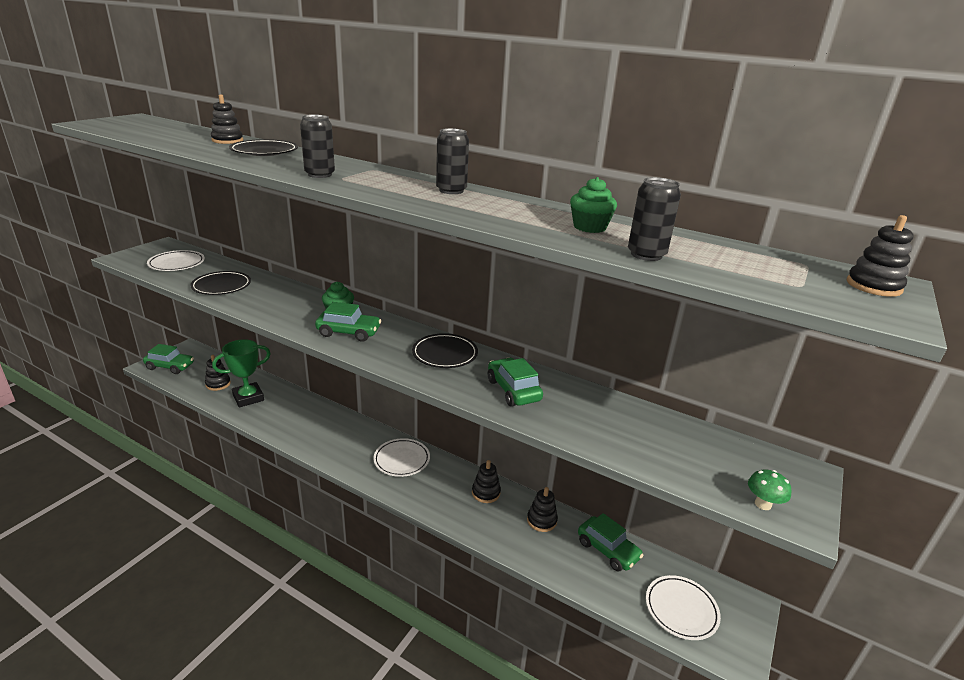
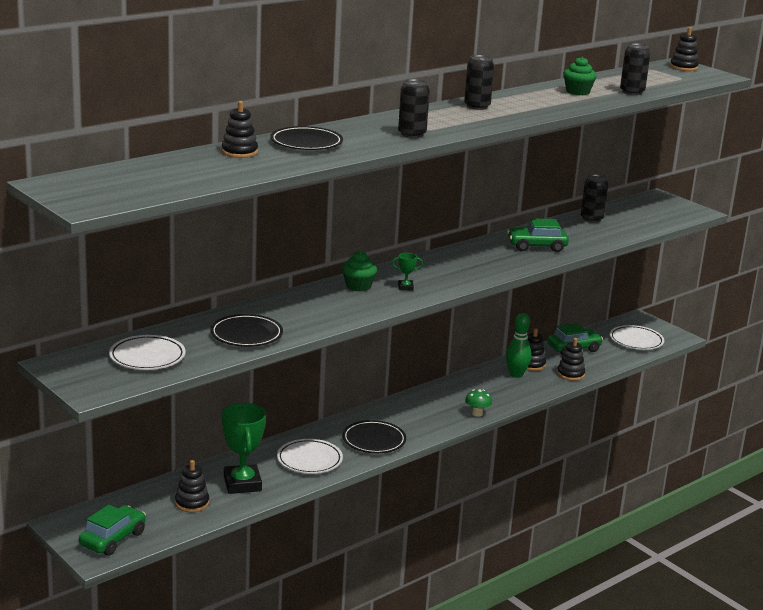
camera: 70 degrees left, 5 degrees down
(349, 332) = (405, 287): green car -> green trophy
(401, 460) = (419, 409): white plate -> white plate (309, 460)
(445, 354) = (468, 258): black plate -> black plate (374, 441)
(486, 493) = (487, 379): black stacking toy -> black stacking toy (570, 374)
(511, 512) = (516, 374): none -> green bowling pin
(645, 420) = (591, 219): none -> black can
(762, 504) = (683, 215): green mushroom -> green mushroom (477, 413)

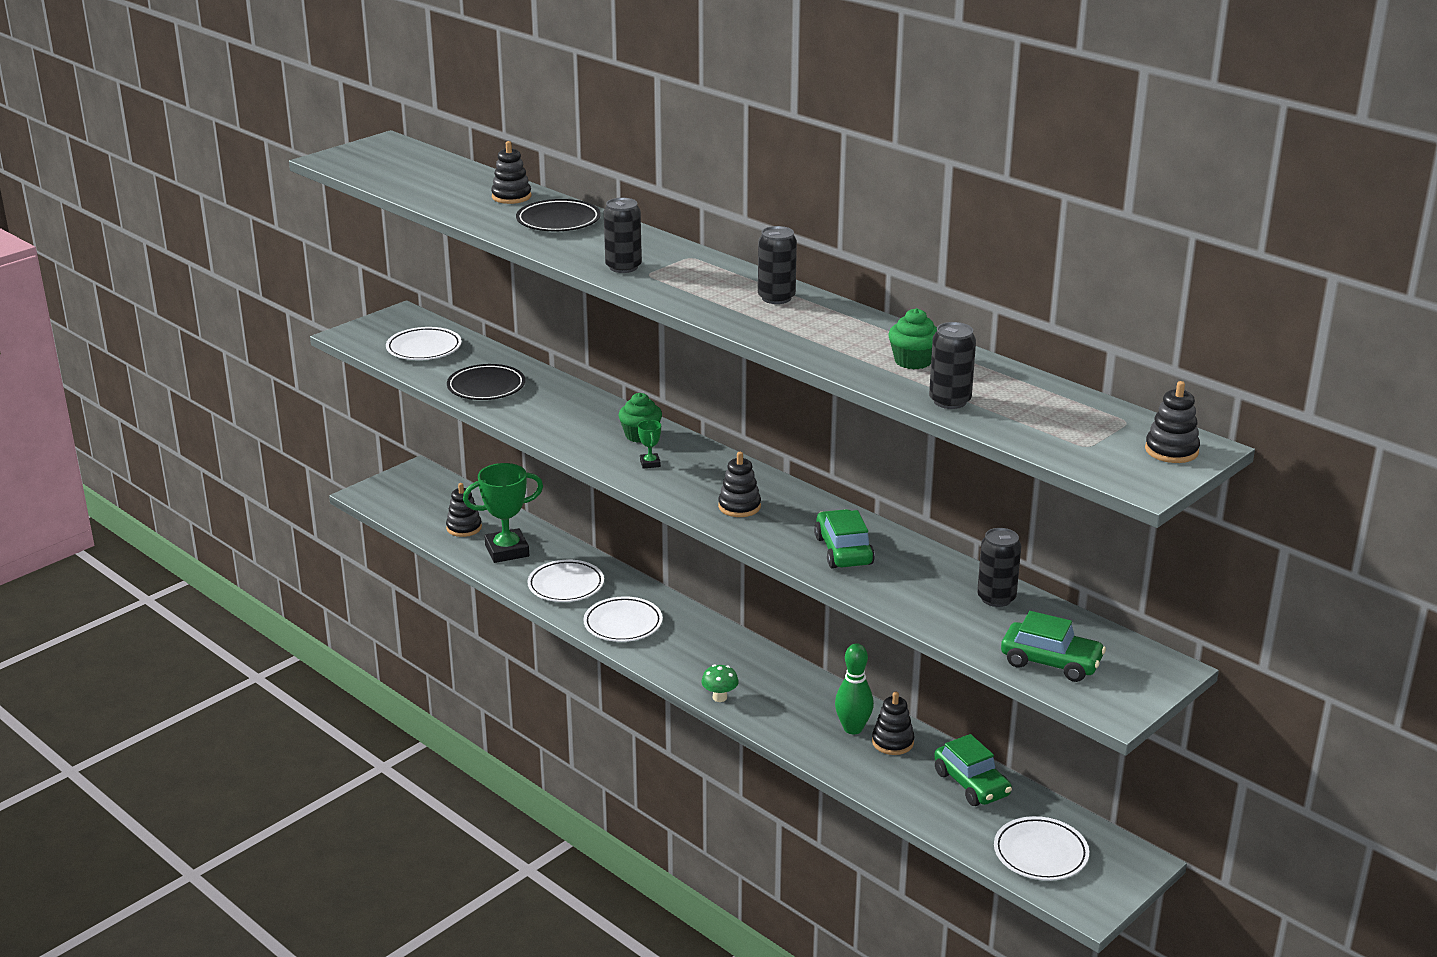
camera: 85 degrees right, 5 degrees up
(113, 539) = (395, 497): green car -> green car (1051, 662)
(374, 441) = (623, 624): black plate -> white plate
(570, 374) = (878, 780): black stacking toy -> black stacking toy (739, 506)

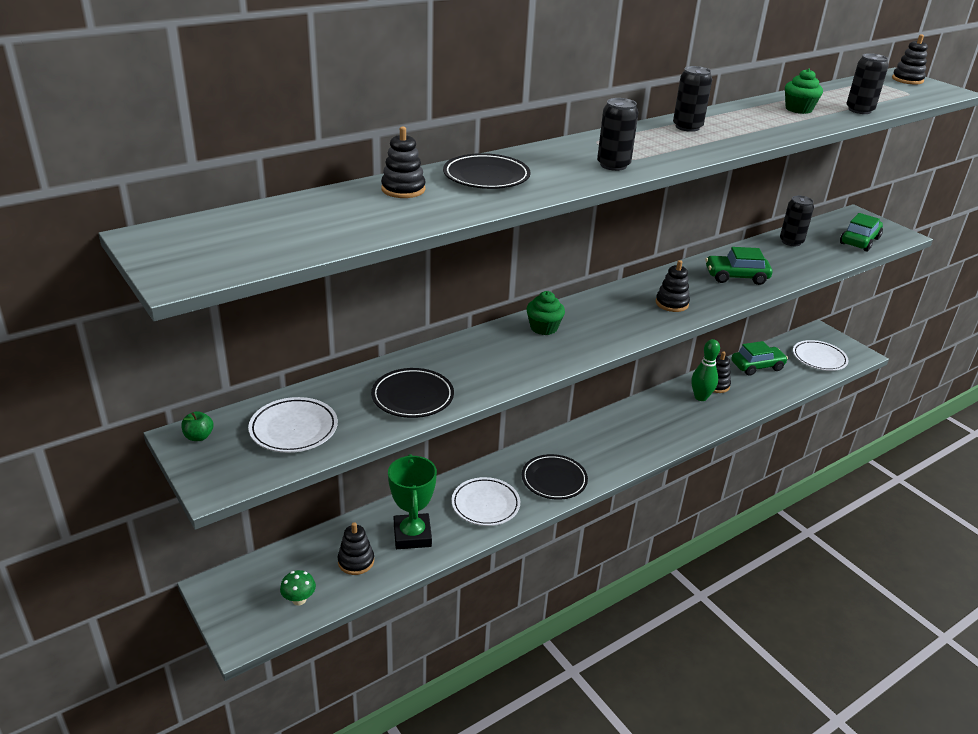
camera: 80 degrees left, 5 degrees up
(404, 318) = (199, 436): none -> green apple
(623, 624) = (554, 480): white plate -> black plate
(650, 463) = (595, 330): green trophy -> none
(719, 697) = (661, 447): green mushroom -> green mushroom (299, 600)

